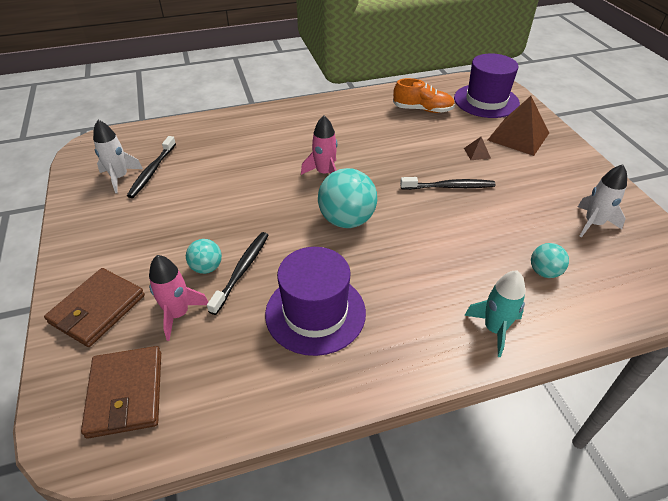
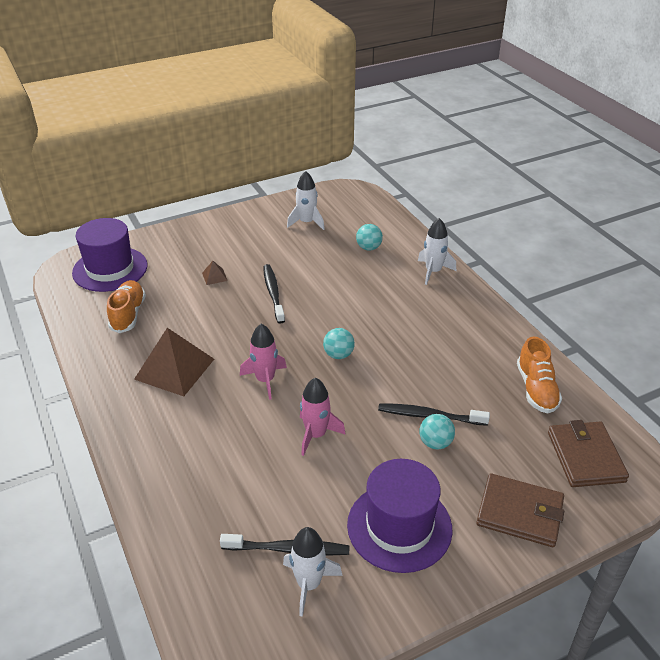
camera: 100 degrees left, 5 degrees down
(125, 393) = (585, 457): brown wallet -> brown wallet turned 75 degrees counterclockwise
(178, 314) = (497, 448): pink rocket -> pink rocket (316, 435)
(244, 379) = (536, 389): none -> orange shoe
(315, 313) = (457, 360): purple hat -> purple hat (399, 526)
(346, 220) = (338, 355): turquoise ball -> turquoise ball, size x0.54
(494, 329) = (433, 271): turquoise rocket -> white rocket
(518, 136) = (182, 251): brown pyramid -> brown pyramid (174, 369)

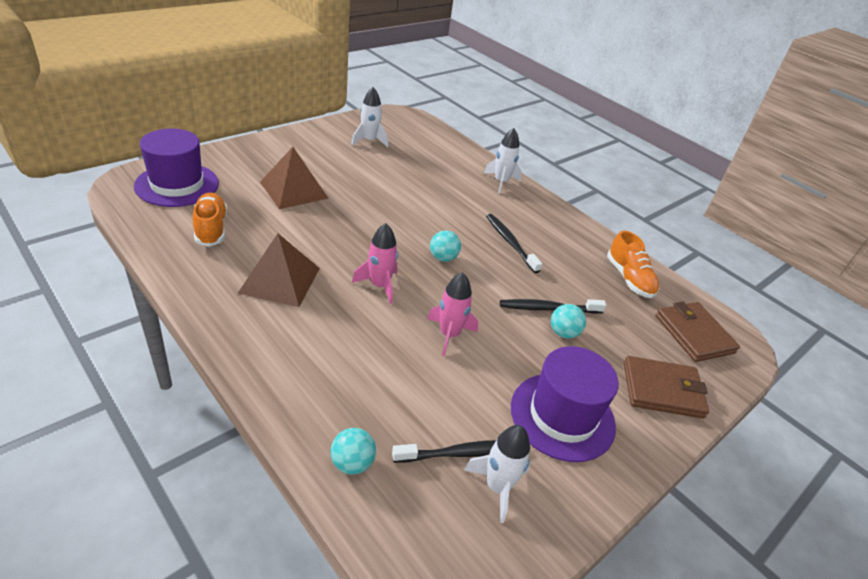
camera: 20 degrees left, 0 degrees up
(214, 276) = (293, 190): brown pyramid -> brown pyramid, size x2.36
(273, 293) = (359, 204): black toothbrush -> black toothbrush (510, 242)
(368, 248) = (435, 162): turquoise ball -> turquoise ball (352, 463)

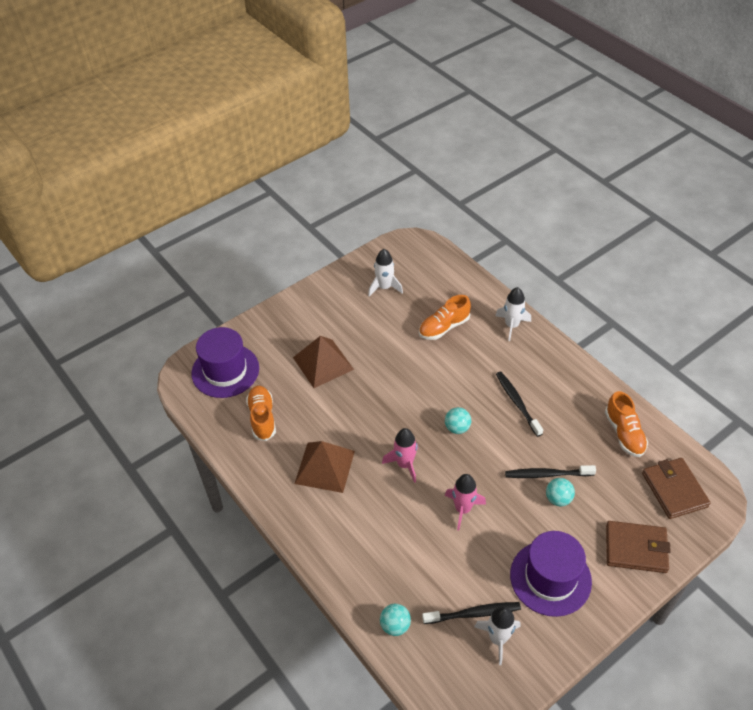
camera: 10 degrees right, 10 degrees up
(430, 176) = (444, 327): none -> orange shoe

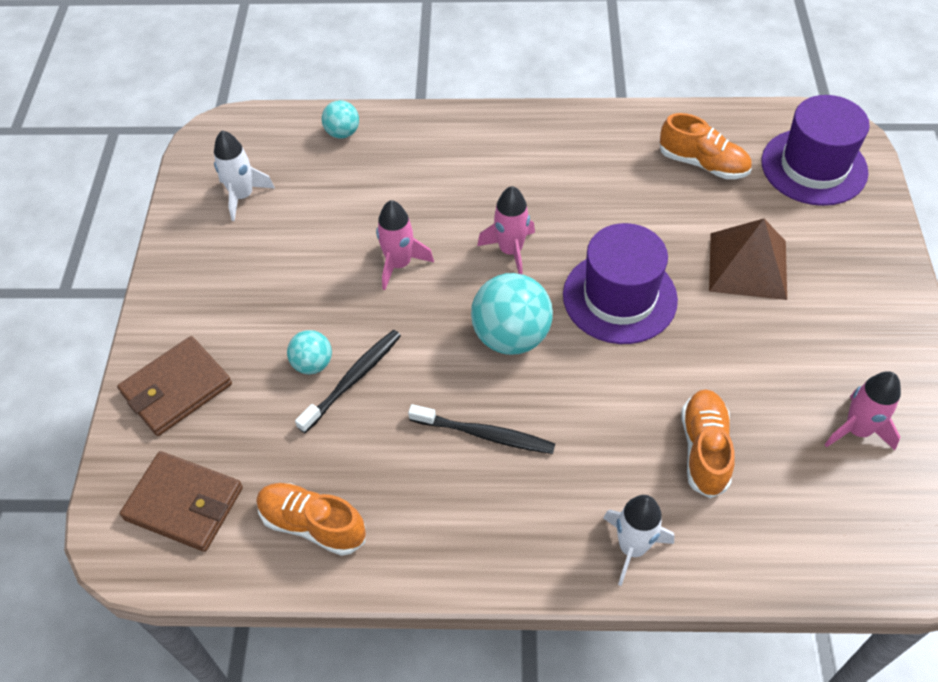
camera: 130 degrees right, 5 degrees up
(324, 467) = (578, 180): brown pyramid -> none
(384, 287) = (857, 430): white rocket -> pink rocket
(457, 428) = (511, 336): turquoise ball -> turquoise ball, size x1.84
(474, 613) = (285, 195): black toothbrush -> none
(550, 578) = (243, 282): purple hat -> purple hat (619, 297)

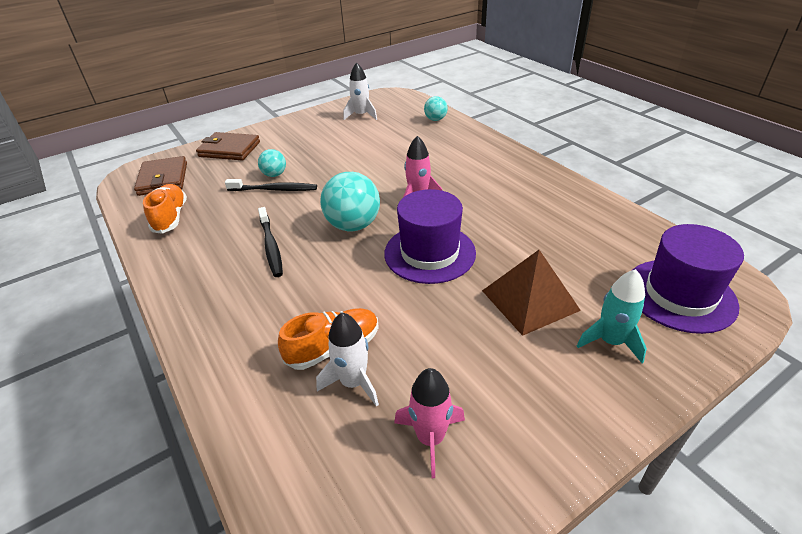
camera: 55 degrees right, 15 degrees down
(399, 264) = (366, 170): pink rocket -> none
(632, 547) = (222, 345): white rocket -> white rocket (353, 382)
(703, 164) = (595, 239): orange shoe -> none
(833, 248) = (610, 341): none -> turquoise rocket

